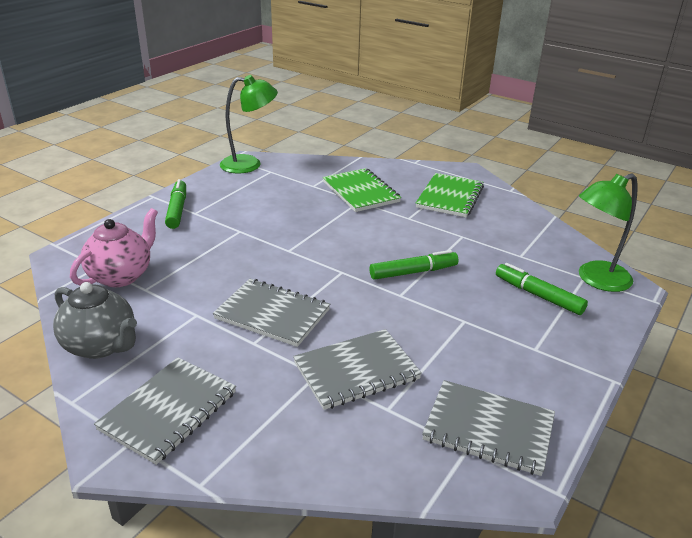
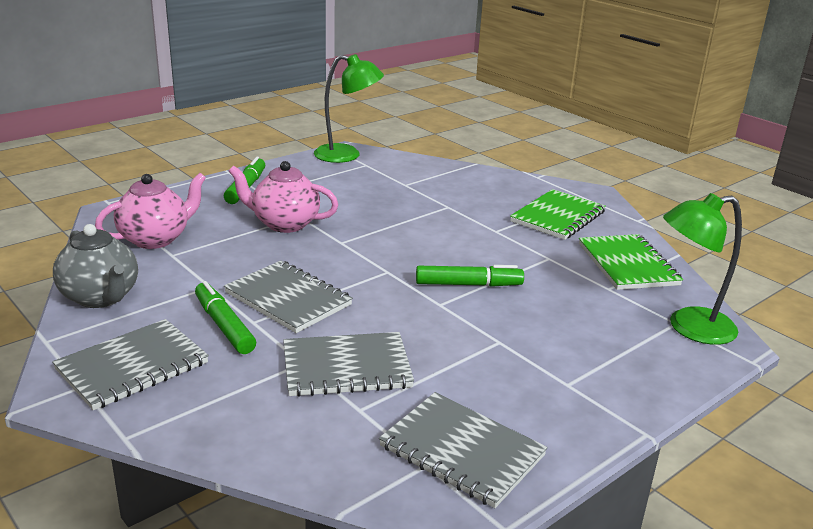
camera: 15 degrees right, 5 degrees down
(230, 240) = (284, 224): none -> pink teapot
(360, 192) = (455, 198): green notebook -> green notebook (627, 264)
(538, 296) = (605, 332): green marker -> green marker (224, 326)

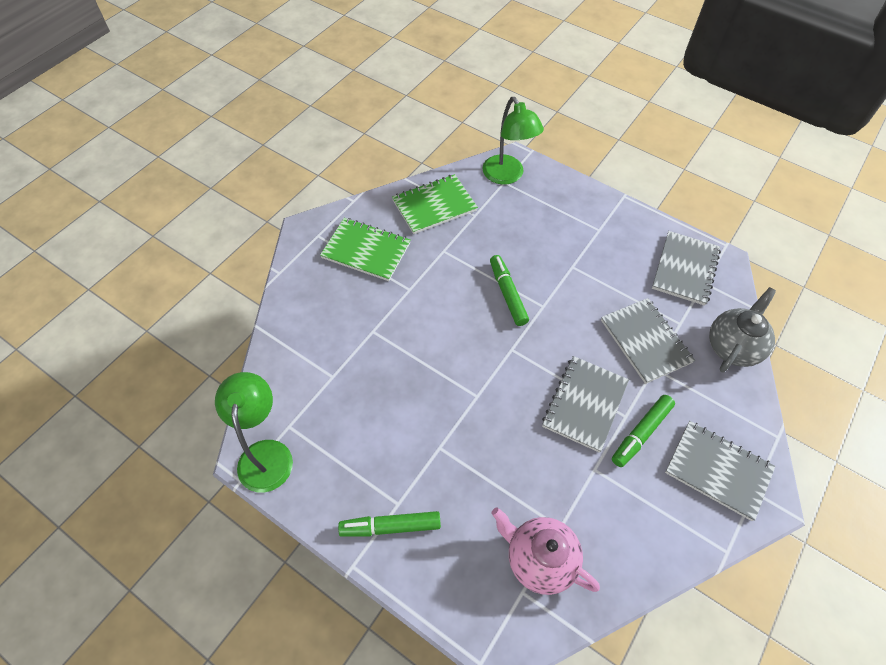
camera: 105 degrees left, 30 degrees up
(101, 297) = (654, 547): grey teapot -> grey teapot (733, 347)
(284, 224) = (461, 455): pink teapot -> none

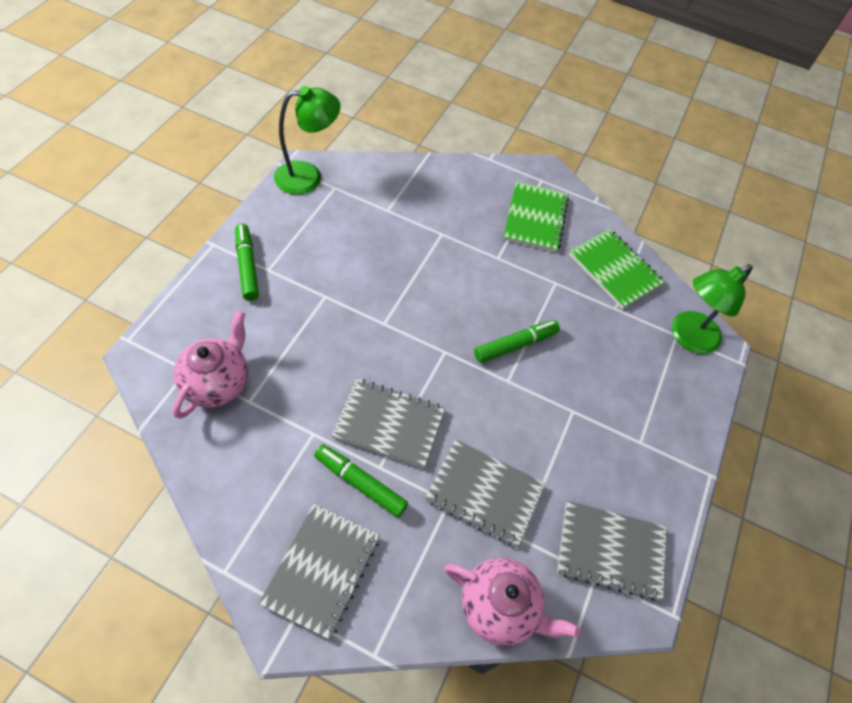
camera: 75 degrees right, 0 degrees up
(645, 341) = (484, 493): grey notebook -> grey notebook turned 60 degrees clockwise
(733, 347) = (500, 607): grey teapot -> pink teapot

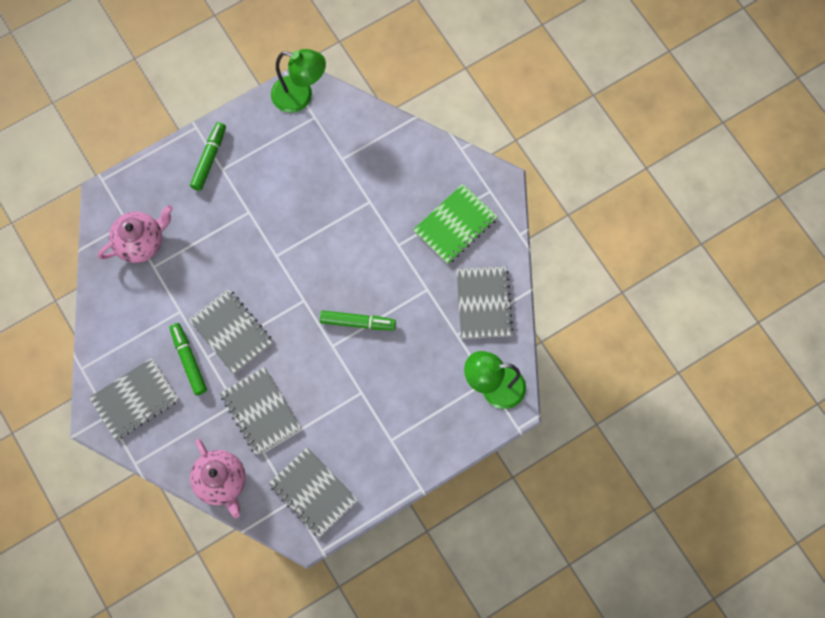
camera: 40 degrees right, 15 degrees up
(614, 270) = (483, 303): green notebook -> grey notebook

